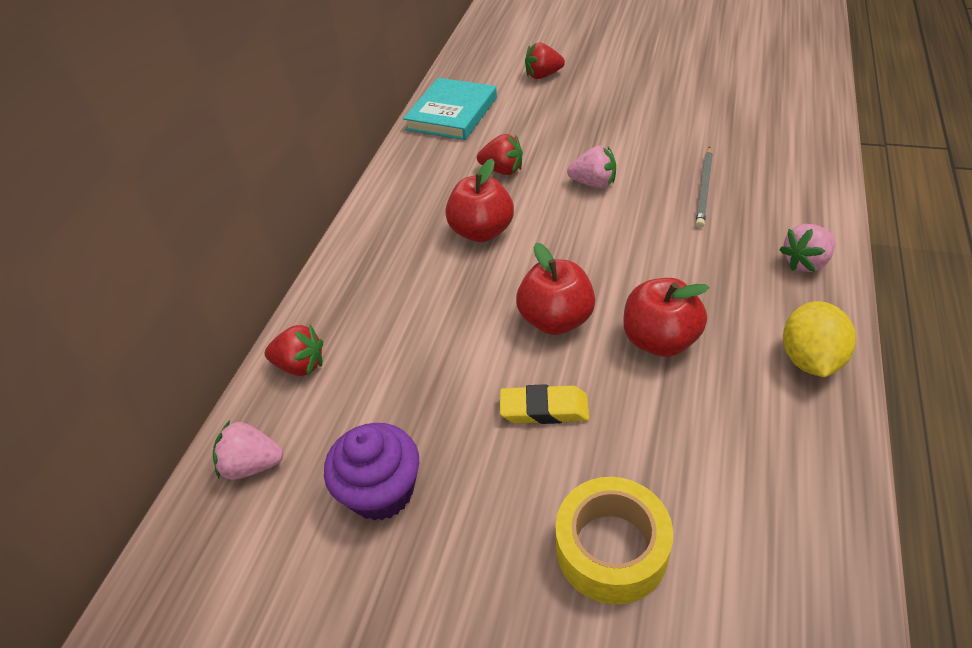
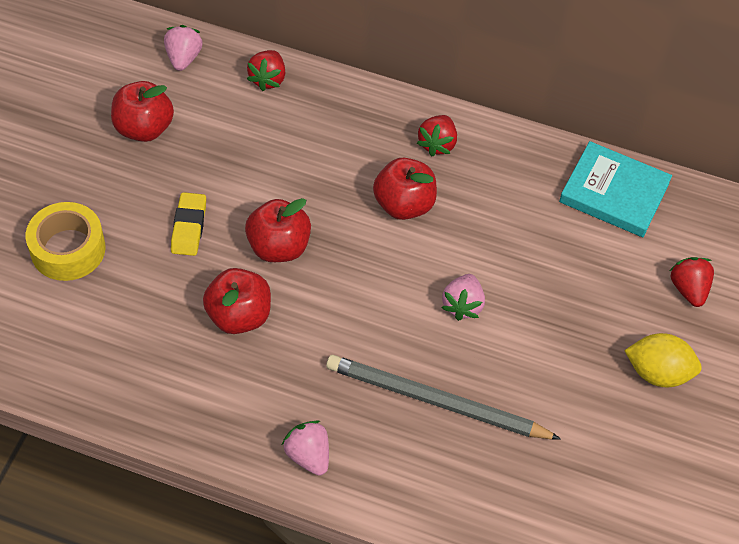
camera: 85 degrees right, 10 degrees up
(381, 491) = (144, 128): purple cupcake -> red apple
(502, 170) = (498, 230): red strawberry -> red strawberry (437, 144)
(704, 189) = (436, 401): grey pencil -> grey pencil, size x1.77
(810, 359) = (194, 418): yellow lemon -> yellow lemon (657, 372)

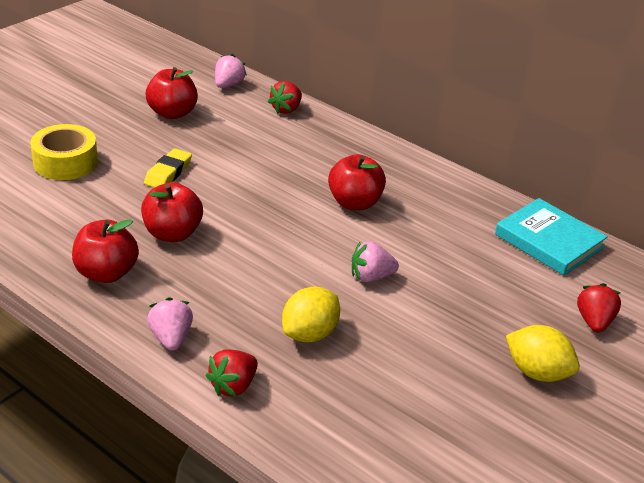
camera: 20 degrees right, 20 degrees down
(278, 247) = (233, 202): red apple -> red apple (106, 273)
(436, 401) = (310, 334): grey pencil -> yellow lemon
(437, 144) = (404, 175): red strawberry -> red strawberry (233, 386)
(462, 305) = (371, 277): pink strawberry -> pink strawberry turned 45 degrees clockwise

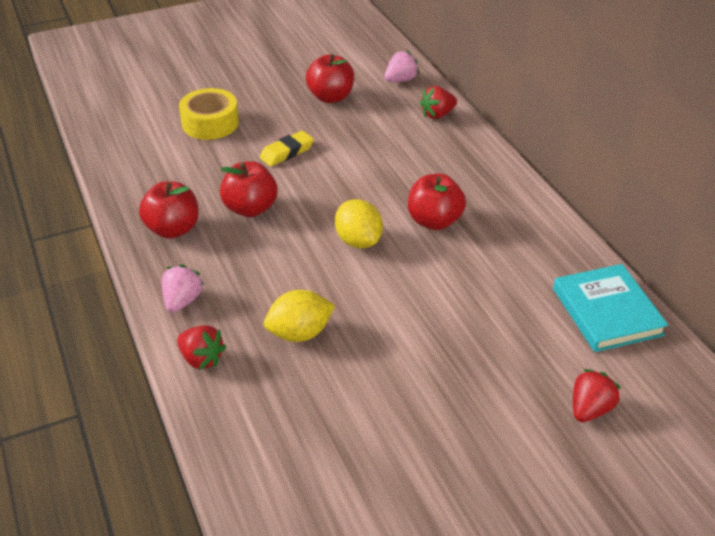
camera: 30 degrees right, 5 degrees up
(233, 386) = (201, 359): red strawberry -> red strawberry turned 120 degrees counterclockwise
(371, 277) = (395, 297): pink strawberry -> none
(537, 372) = (487, 440): yellow lemon -> yellow lemon (358, 241)

